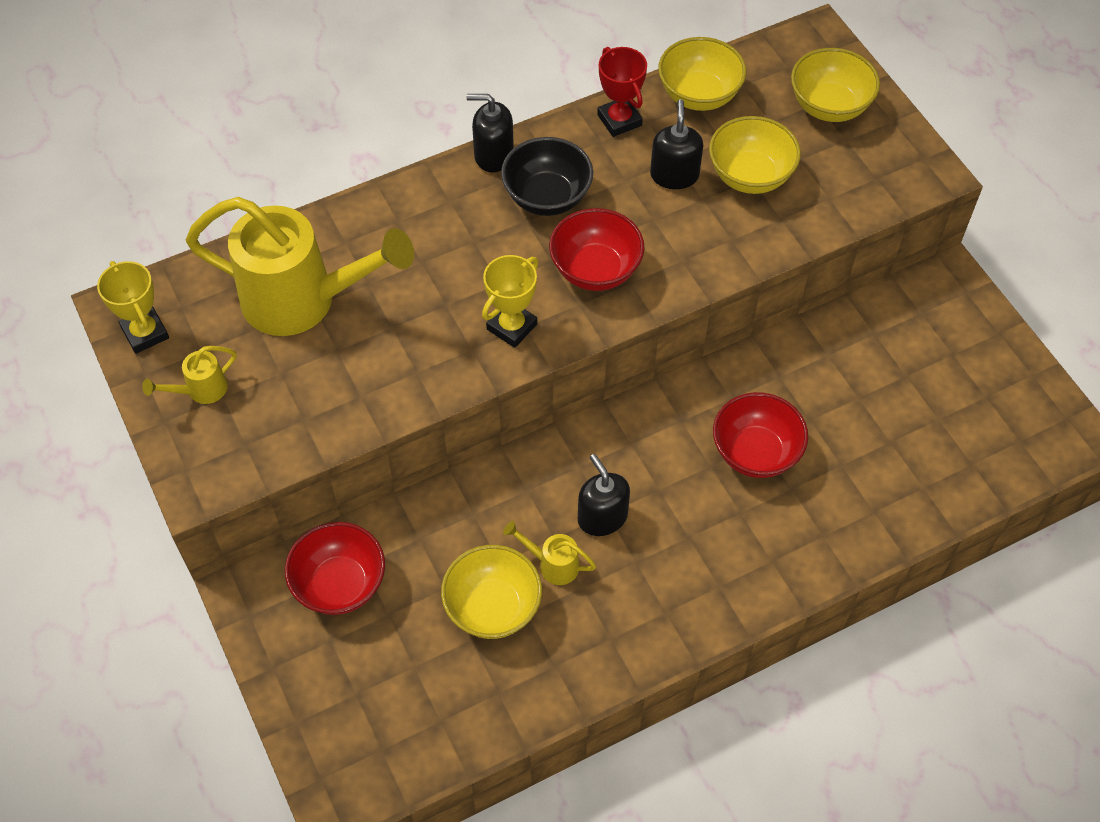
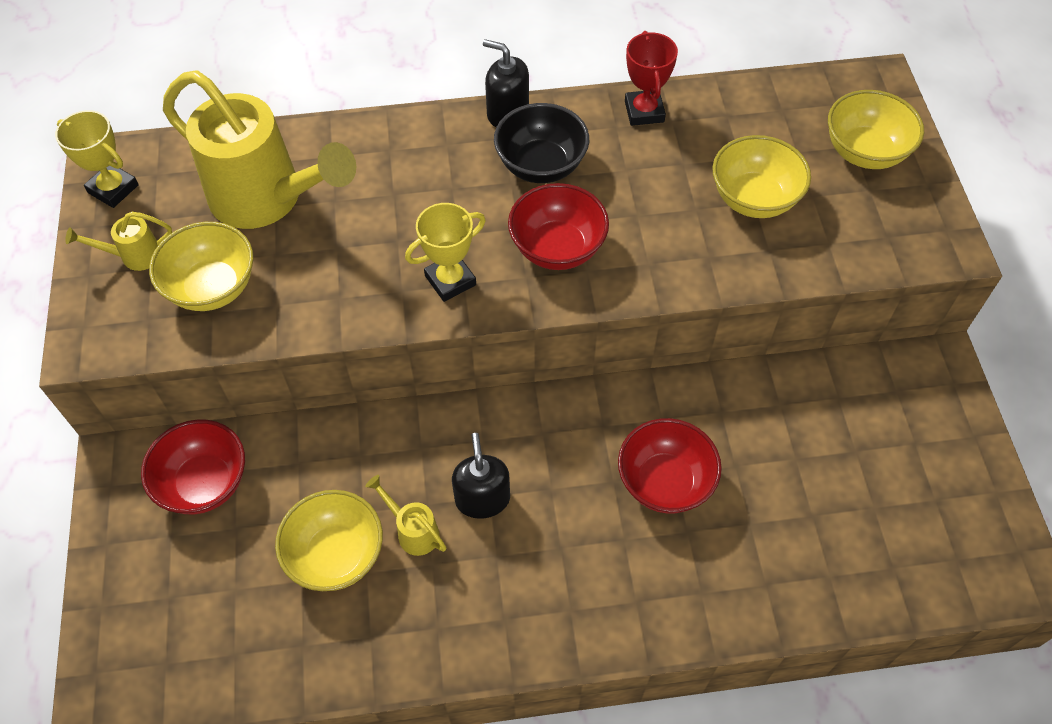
camera: 20 degrees right, 0 degrees up
(145, 333) = (113, 189): yellow trophy -> yellow trophy turned 45 degrees counterclockwise
(674, 175) = (676, 178): black soap dispenser -> none
(699, 95) = (734, 108): yellow bowl -> yellow bowl (212, 287)

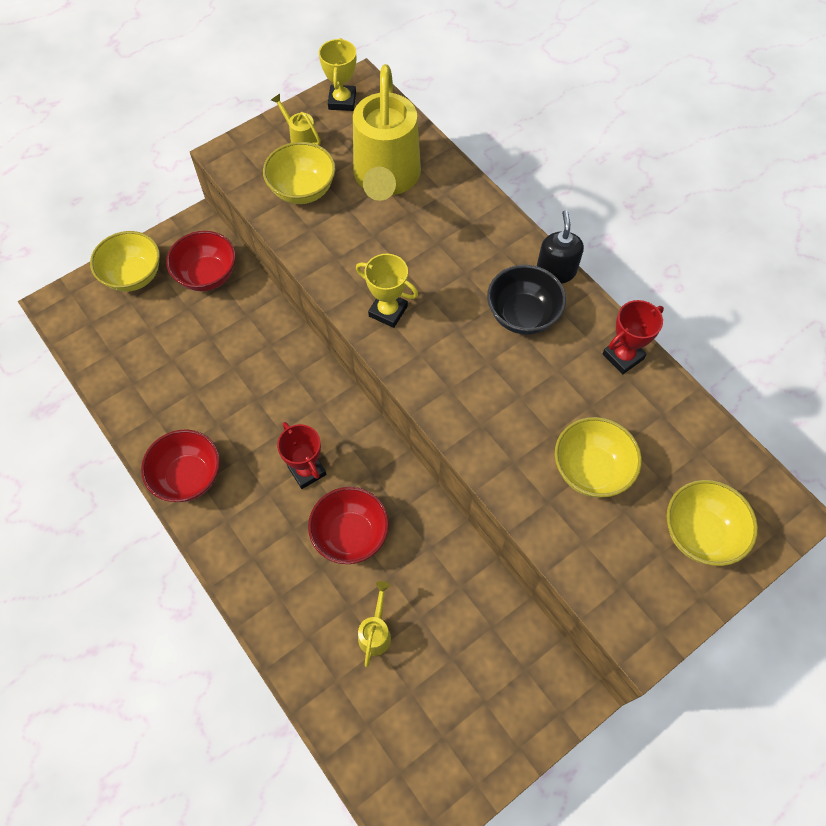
camera: 60 degrees right, 5 degrees up
(336, 555) = (197, 368): yellow bowl -> yellow bowl (133, 276)
(412, 530) = (234, 401): yellow watering can -> yellow watering can (376, 632)
(482, 499) = (277, 428): black soap dispenser -> none
(557, 248) = (456, 361): red bowl -> red bowl (188, 477)
(558, 491) = (307, 470): none -> red trophy

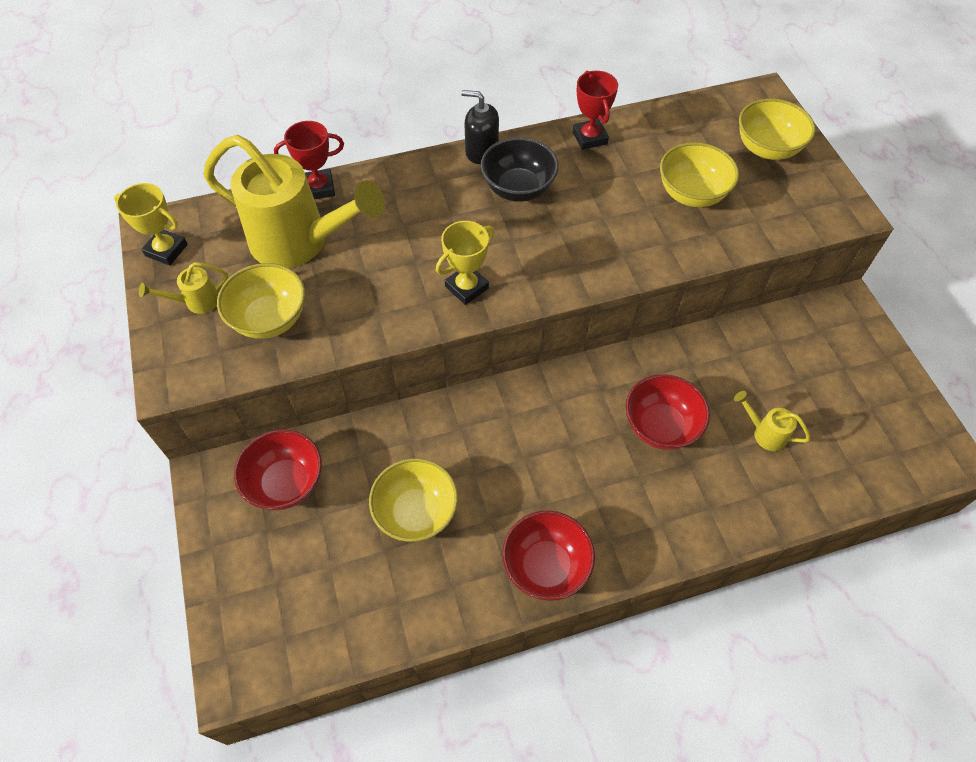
camera: 70 degrees left, 5 degrees down
(133, 276) = (241, 568): yellow bowl -> yellow bowl (416, 512)
(307, 470) = (578, 446): red trophy -> red trophy (319, 188)

